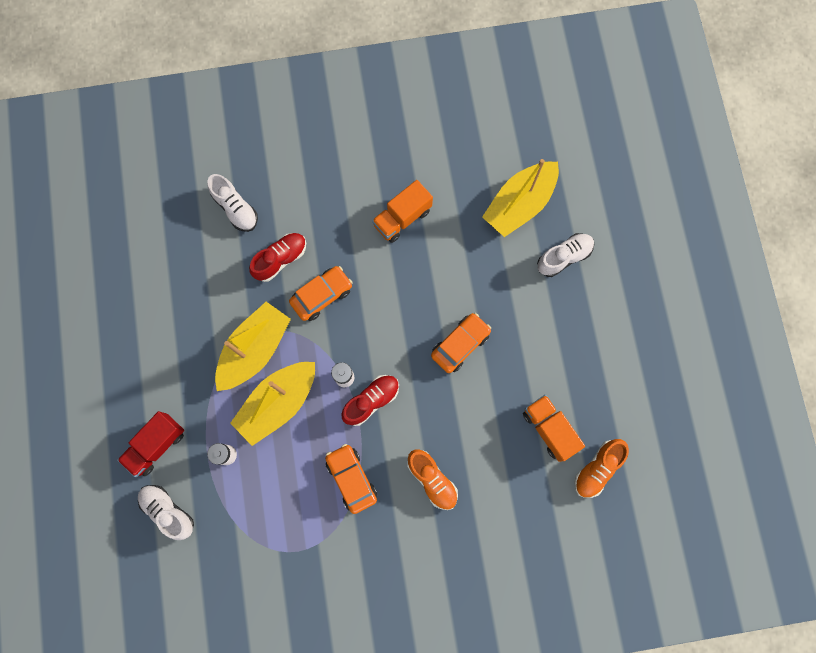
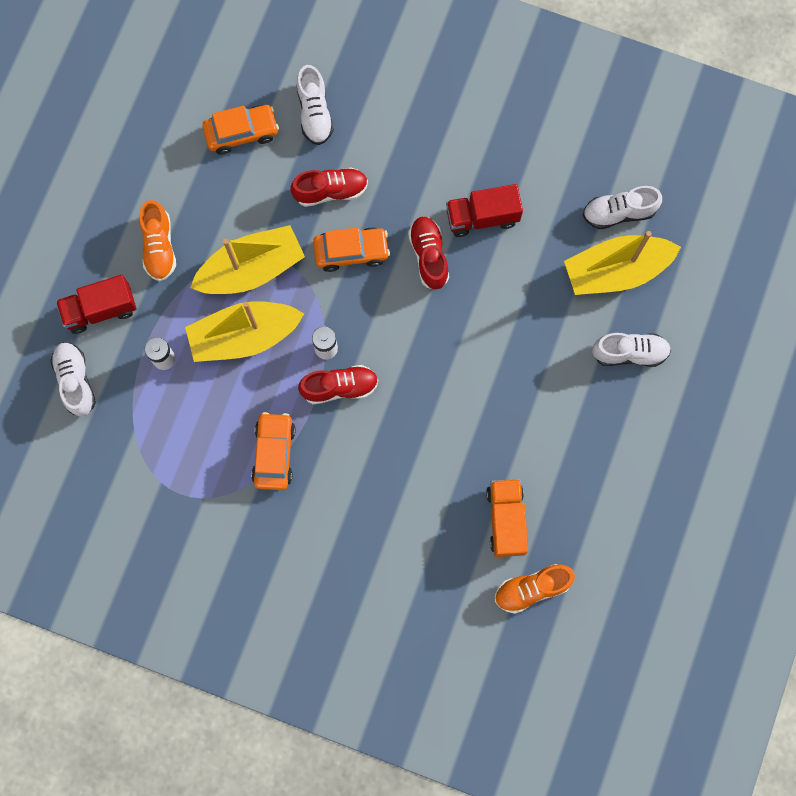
camera: 30 degrees right, 0 degrees up
(380, 267) = (429, 256): none -> red shoe
(402, 218) = (482, 217): orange truck -> red truck
(432, 480) = (354, 501): orange shoe -> orange shoe (159, 247)
(460, 344) = (465, 382): orange car -> orange car (242, 133)
(497, 162) = (618, 213): none -> white shoe

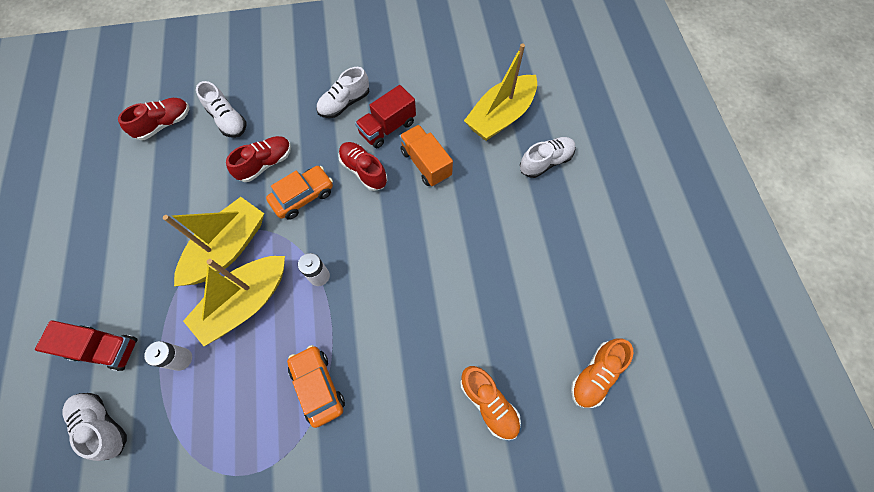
camera: 30 degrees left, 10 degrees down
(100, 310) = (105, 348): red truck -> red truck turned 120 degrees counterclockwise
(159, 247) = (140, 270): orange shoe -> orange shoe (489, 403)
(242, 133) = (176, 158): orange car -> none
(339, 387) = (346, 300): red shoe -> red shoe (164, 124)
(506, 520) = (539, 330): orange truck -> orange truck (425, 164)
(618, 213) = (478, 82): white shoe -> white shoe (344, 103)

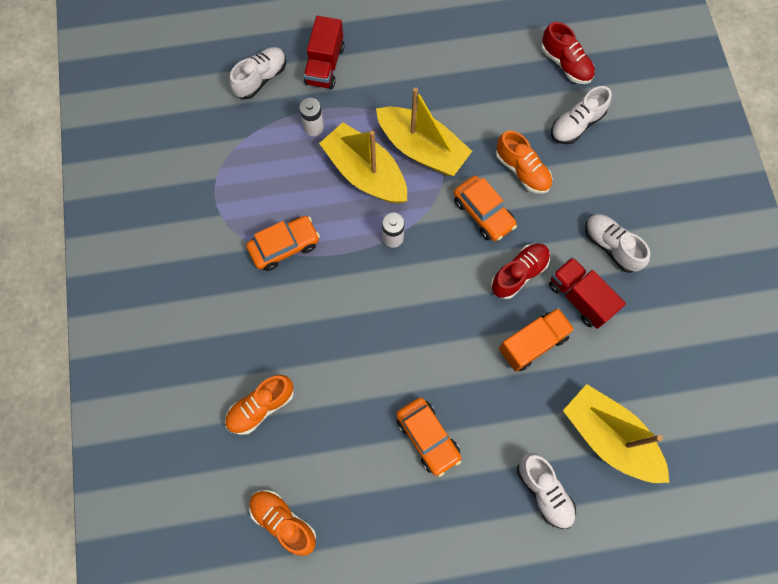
camera: 90 degrees right, 5 degrees up
(265, 164) = (522, 170): red shoe -> orange shoe
(509, 247) = (427, 437): none -> orange car

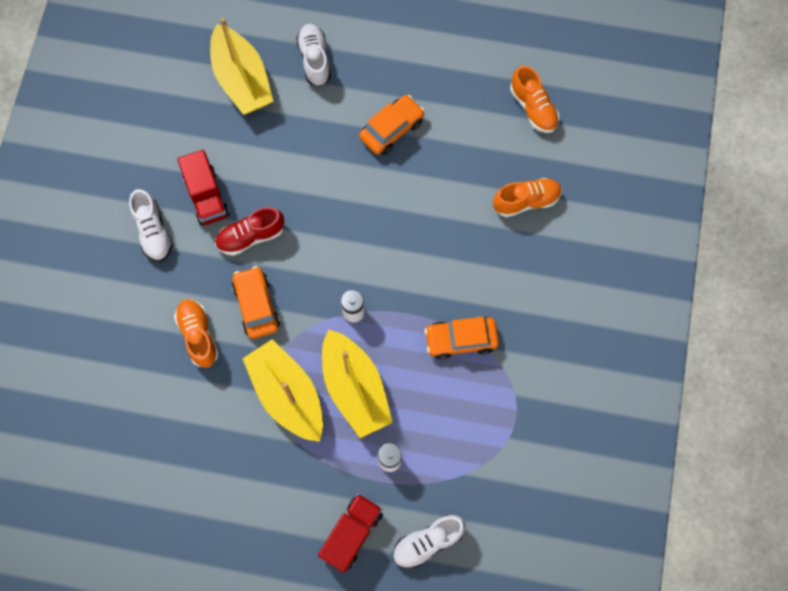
camera: 160 degrees left, 0 degrees up
(427, 437) = (392, 129): orange car -> orange car turned 60 degrees clockwise
(532, 343) = (268, 173): orange truck -> none
(565, 64) = (93, 439): red shoe -> none
(576, 124) = (119, 365): white shoe -> none

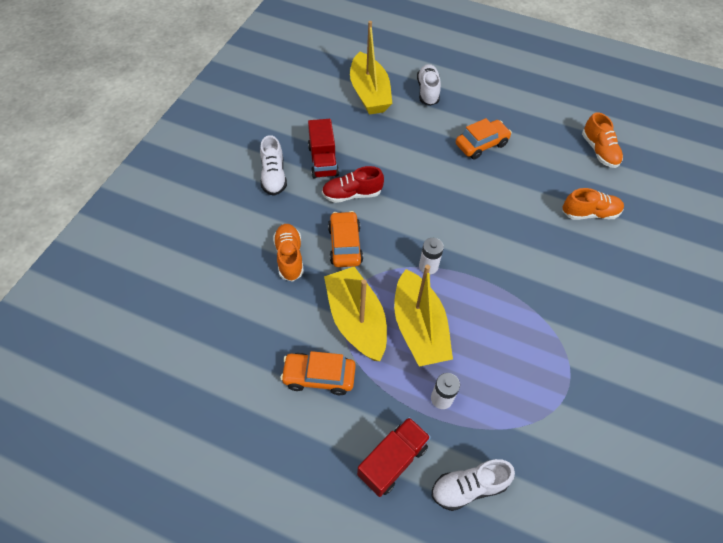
camera: 10 degrees right, 15 degrees down
(461, 340) = (522, 308): orange car -> orange car (319, 376)

